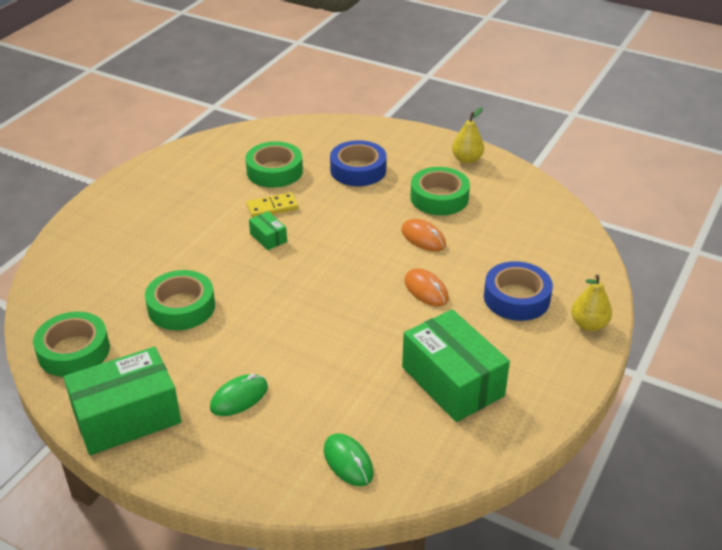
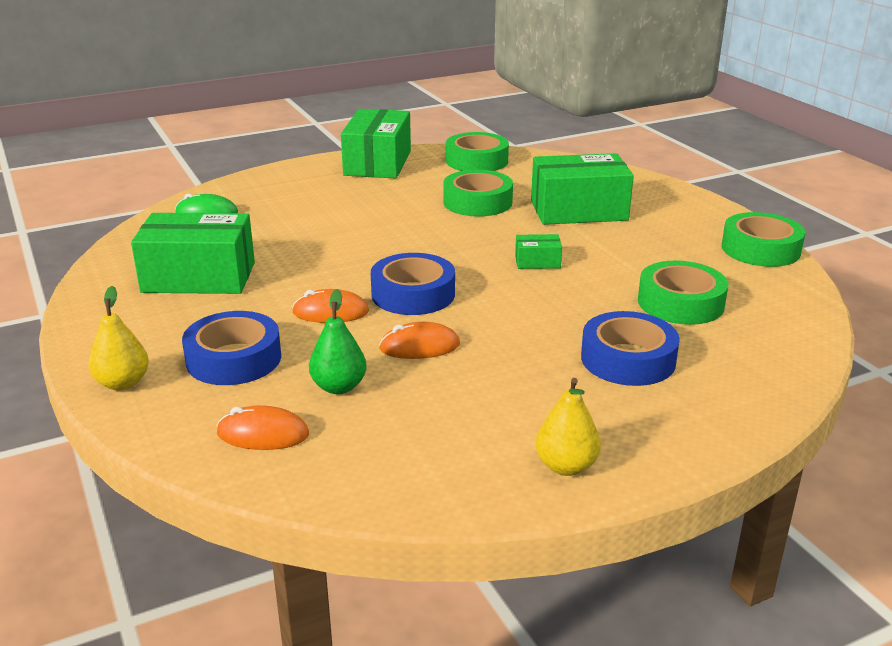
camera: 125 degrees right, 10 degrees down
(157, 251) = (578, 210): none -> green box
(239, 397) = (334, 197): green mouse -> none
(272, 207) = (596, 279): yellow domino -> none
(367, 268) = (413, 294): none -> blue tape
(439, 198) = (490, 394): green tape -> green tape (760, 249)
(492, 246) = (339, 387): none -> green pear
(556, 248) = (263, 434): none -> orange mouse

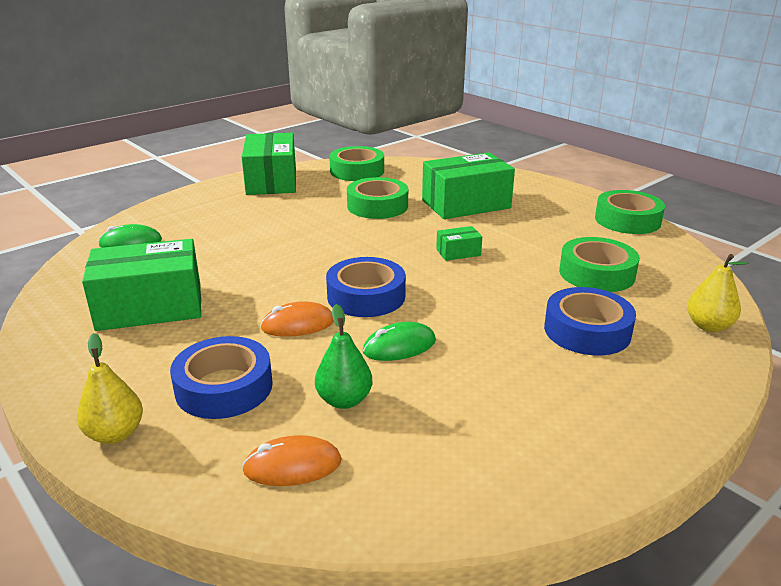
camera: 15 degrees left, 0 degrees up
(419, 347) = (399, 346): orange mouse -> green mouse
(566, 466) = (600, 446): yellow pear -> yellow pear (708, 326)

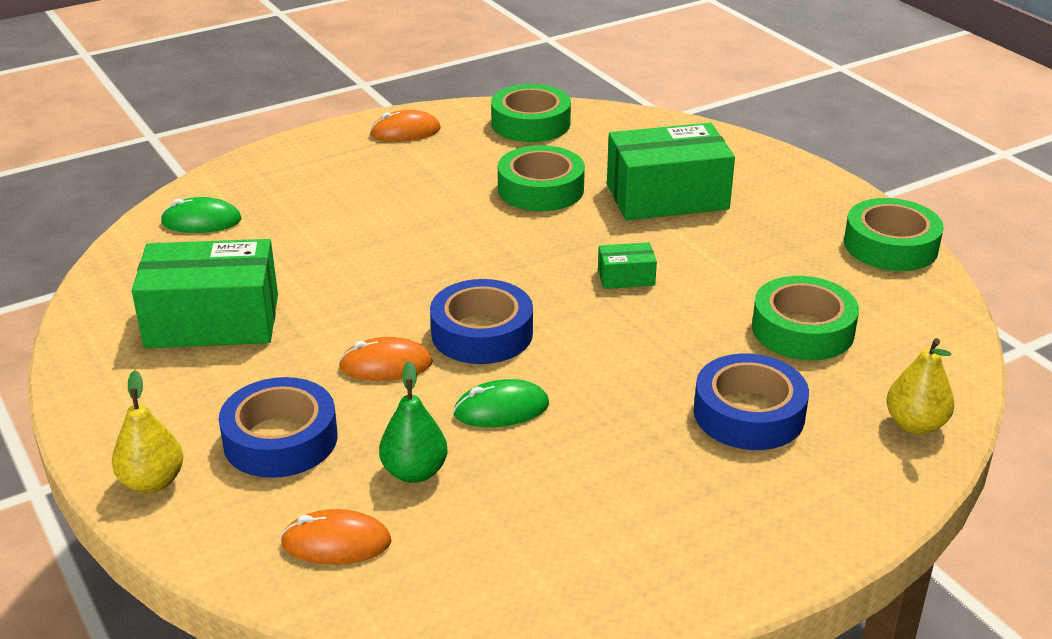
camera: 10 degrees right, 5 degrees up
(271, 181) = (405, 132): green box -> orange mouse

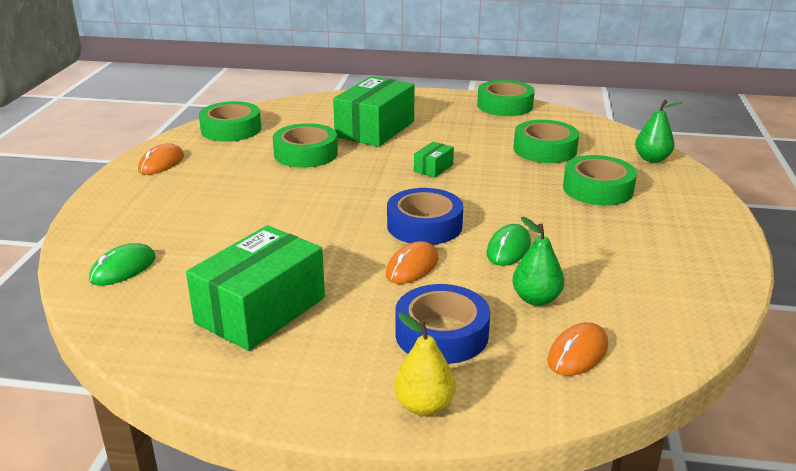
camera: 50 degrees left, 5 degrees down
(748, 414) = (598, 189): blue tape -> green tape
(915, 424) = (652, 159): yellow pear -> green pear

